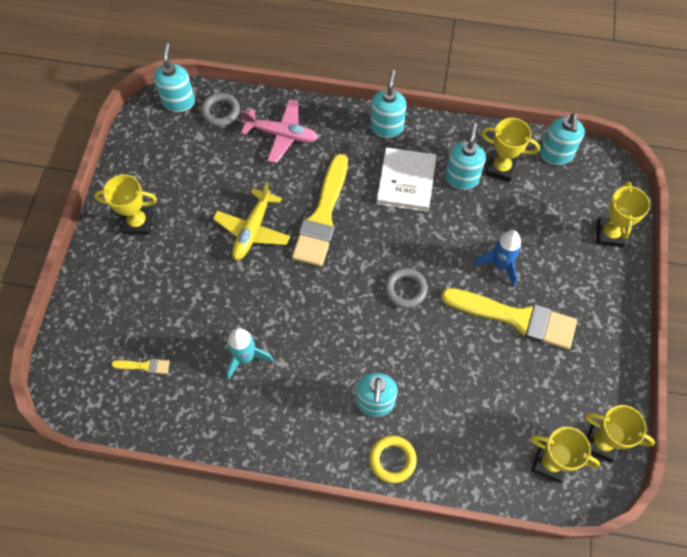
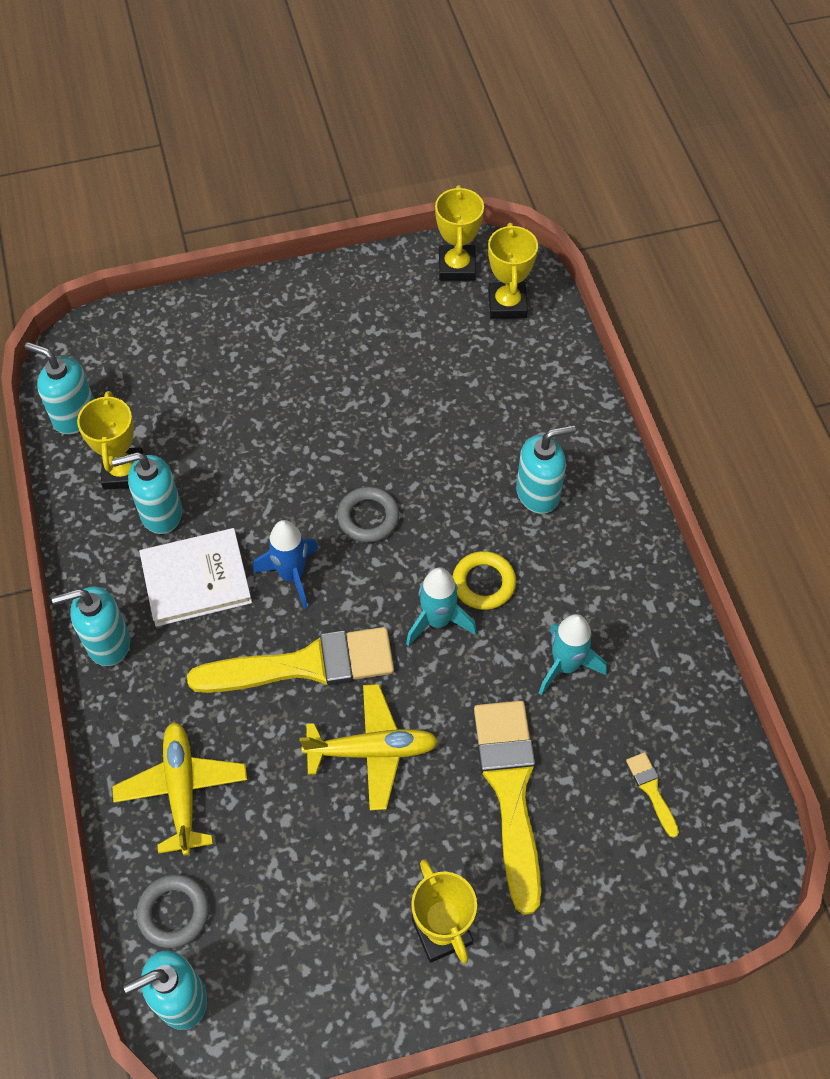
camera: 115 degrees left, 5 degrees down
(282, 134) = (182, 790): pink plane -> yellow plane
(313, 298) = (437, 621): none -> turquoise rocket
(392, 460) = (595, 449): yellow ring -> yellow ring (483, 583)
(500, 265) = (279, 425): blue rocket -> blue rocket (292, 575)
(516, 318) = (346, 386): yellow brush -> yellow brush (510, 790)
(555, 155) = (74, 415): turquoise soap dispenser -> turquoise soap dispenser turned 135 degrees counterclockwise
(609, 234) = (178, 326): yellow trophy -> none

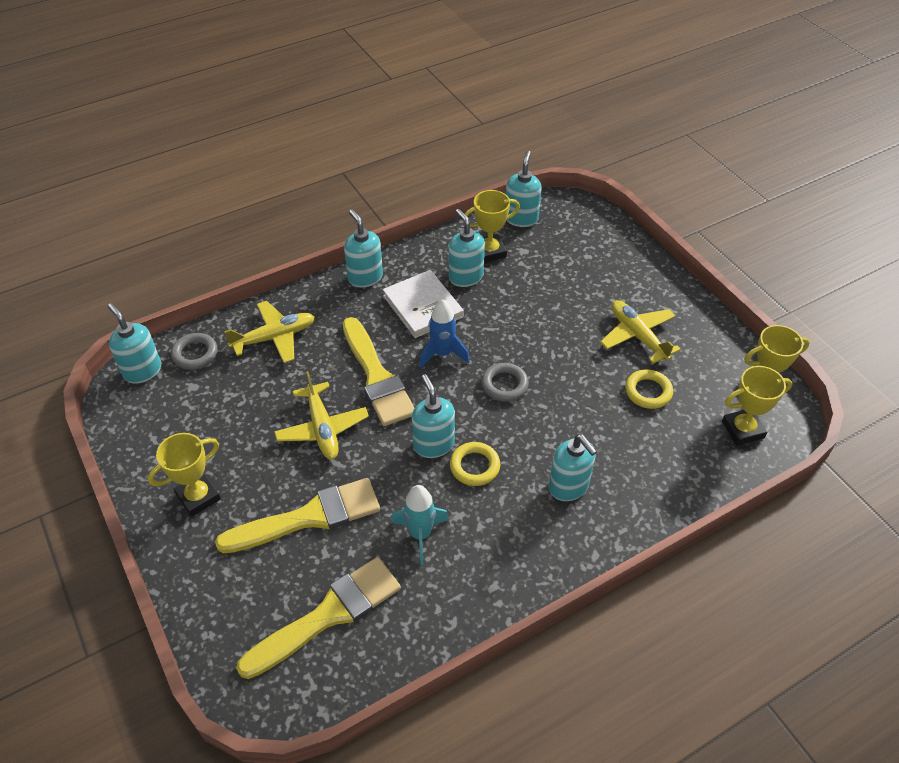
camera: 75 degrees right, 10 degrees down
(339, 353) = (637, 336): none -> yellow plane
(427, 372) = (648, 392): none -> yellow ring
(437, 621) = (433, 444): turquoise rocket -> turquoise soap dispenser
(651, 790) = (328, 615): yellow brush -> yellow brush, size x2.41

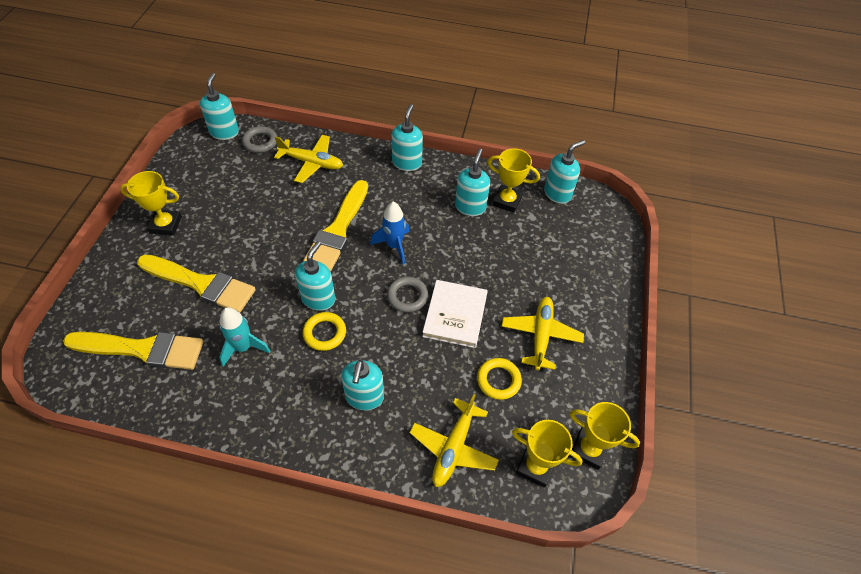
camera: 40 degrees right, 5 degrees up
(322, 428) = (271, 237): yellow plane -> yellow plane (453, 448)
(423, 306) = (419, 206): white book -> white book (455, 315)

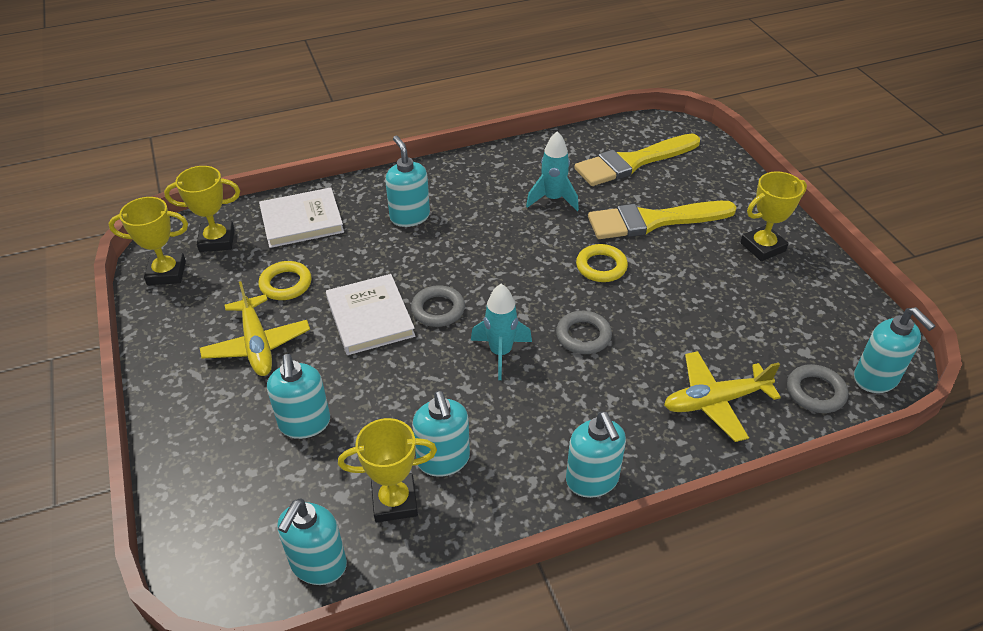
camera: 150 degrees right, 10 degrees down
(318, 298) = (529, 263): turquoise soap dispenser -> turquoise soap dispenser (305, 423)
(324, 333) = (492, 241): yellow ring -> yellow ring (601, 266)
(338, 230) = (583, 336): yellow brush -> grey ring
(394, 246) = (500, 353): blue rocket -> turquoise rocket
(453, 448) = (302, 221): yellow plane -> white book

